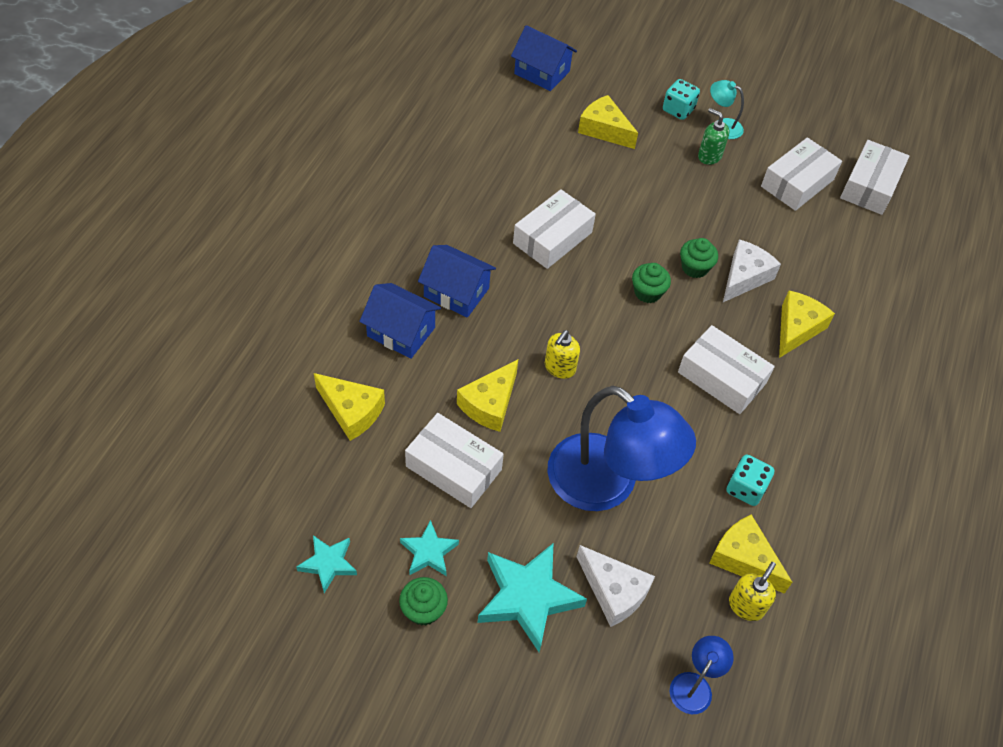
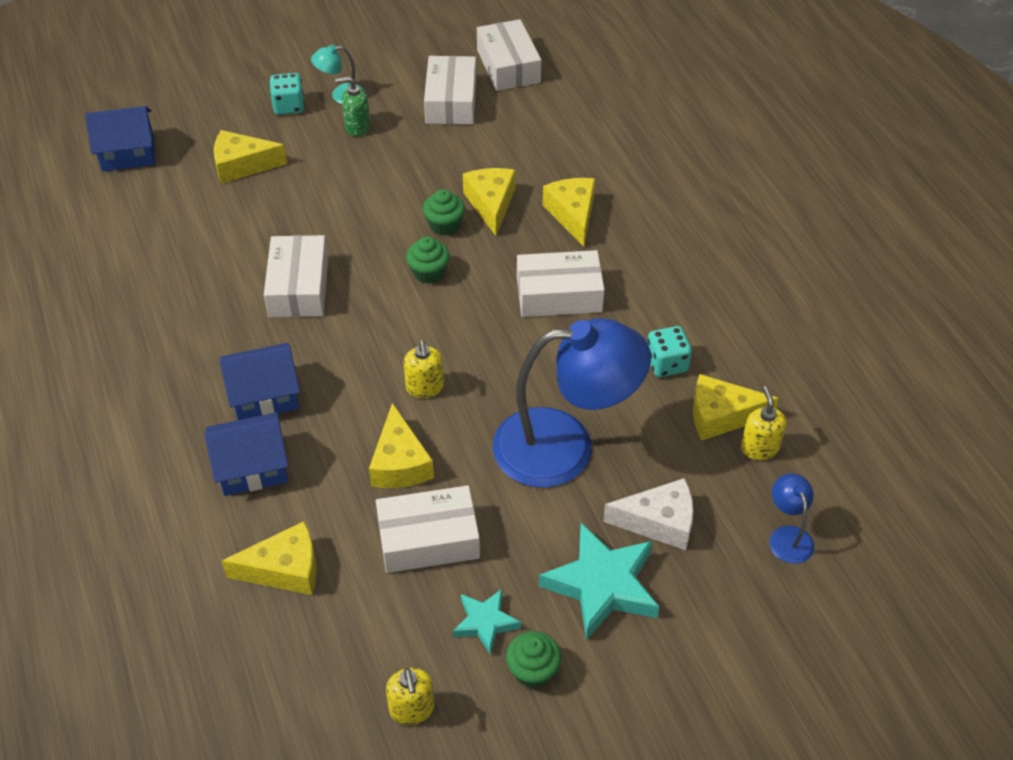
camera: 40 degrees left, 5 degrees down
(328, 564) = (412, 709): turquoise star -> yellow soap dispenser
(744, 277) = (491, 204): white cheese -> yellow cheese

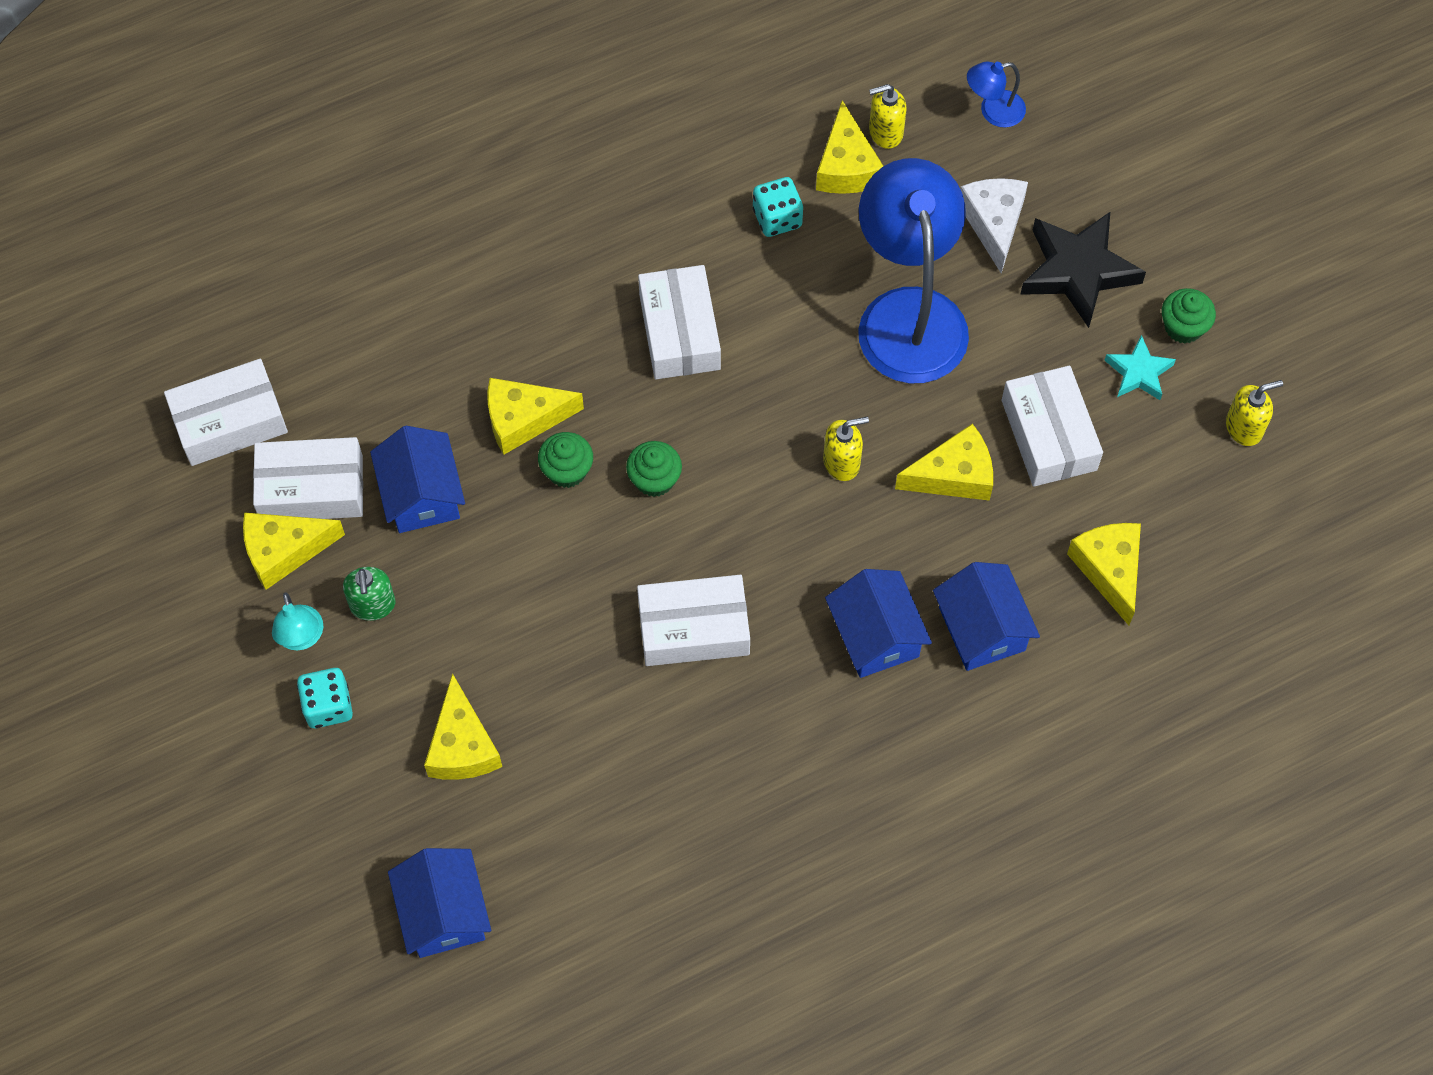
camera: 95 degrees left, 15 degrees up
(437, 151) = (422, 494): none -> blue house
(572, 214) = (537, 324): yellow cheese -> yellow cheese (284, 551)
(602, 585) = (1078, 271): turquoise star -> black star

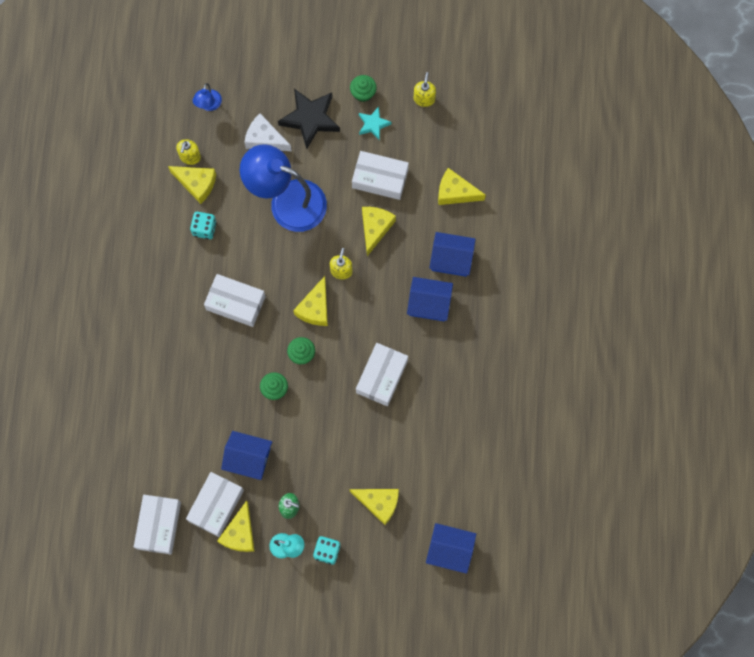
camera: 60 degrees left, 10 degrees up
(524, 419) = (238, 394): yellow cheese -> yellow cheese (315, 308)

